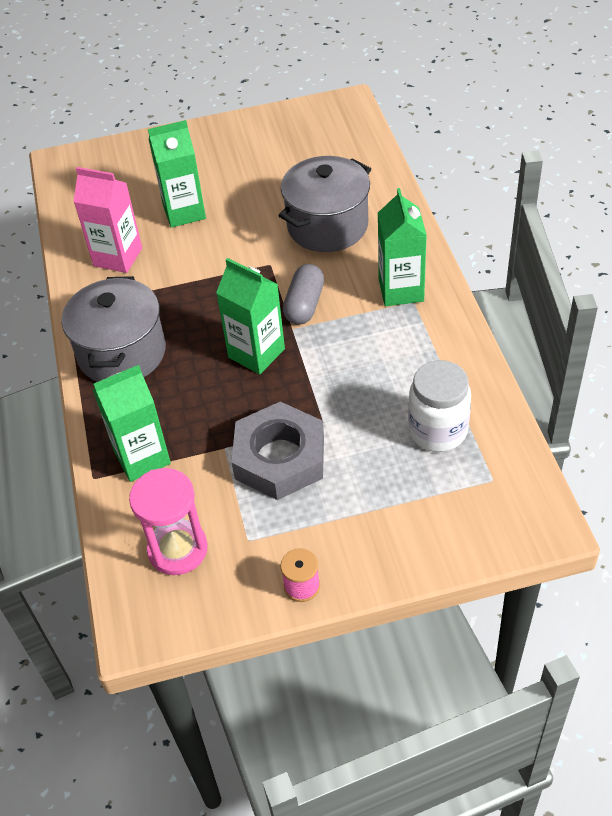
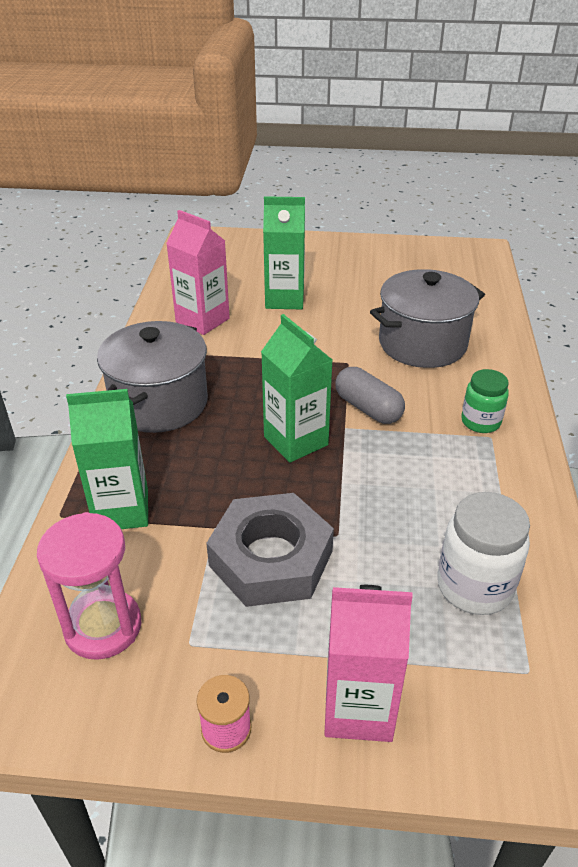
camera: 15 degrees right, 10 degrees down
(304, 305) = (368, 408): grey capsule -> grey capsule turned 75 degrees counterclockwise
(386, 542) = (358, 708): none -> pink carton
(401, 290) = (480, 422): green carton -> green jar

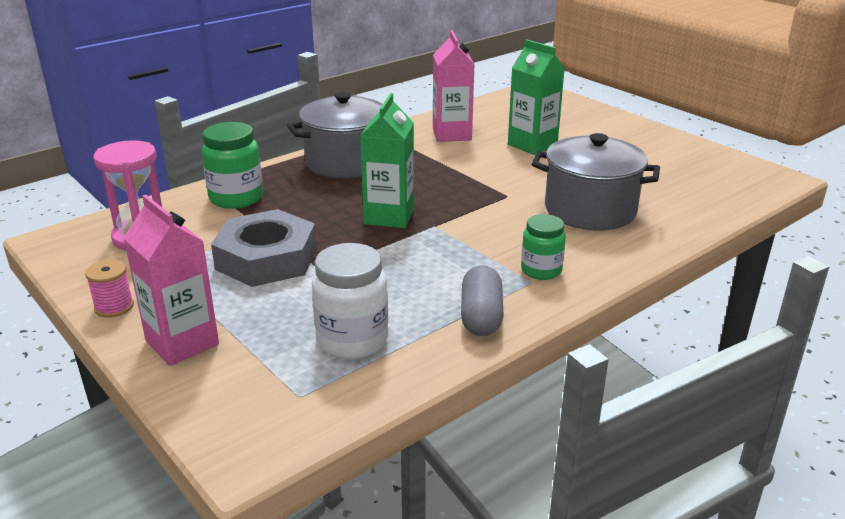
camera: 45 degrees right, 10 degrees down
(121, 510) = (236, 198): green carton -> green jar
(368, 408) = (471, 224): grey capsule -> grey capsule (481, 316)

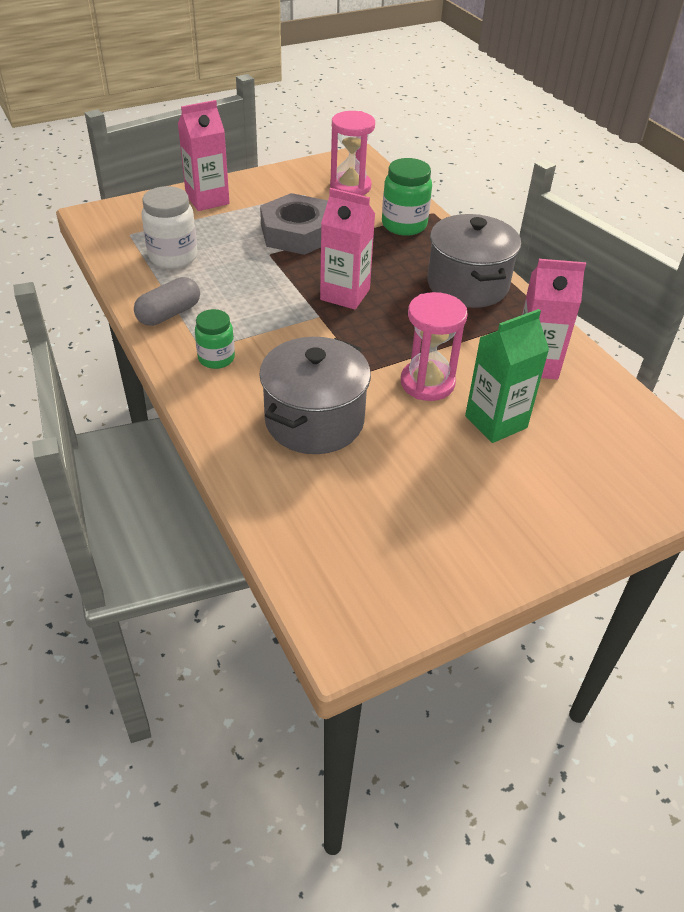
camera: 100 degrees right, 15 degrees up
(114, 307) = (260, 179): pink spool -> none
(389, 216) = (345, 294): green carton -> pink carton
(481, 316) = (169, 314): grey capsule -> grey capsule turned 60 degrees counterclockwise
(504, 170) = (427, 383): none -> pink hourglass

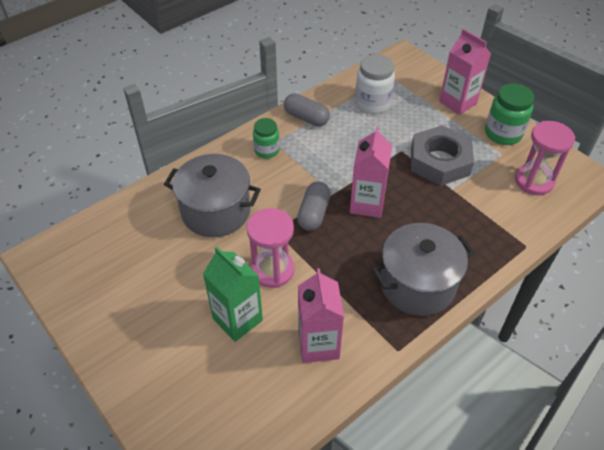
camera: 80 degrees right, 5 degrees up
(347, 337) = (313, 213): none -> grey capsule
(404, 225) = (491, 227): green jar -> green jar (503, 134)

